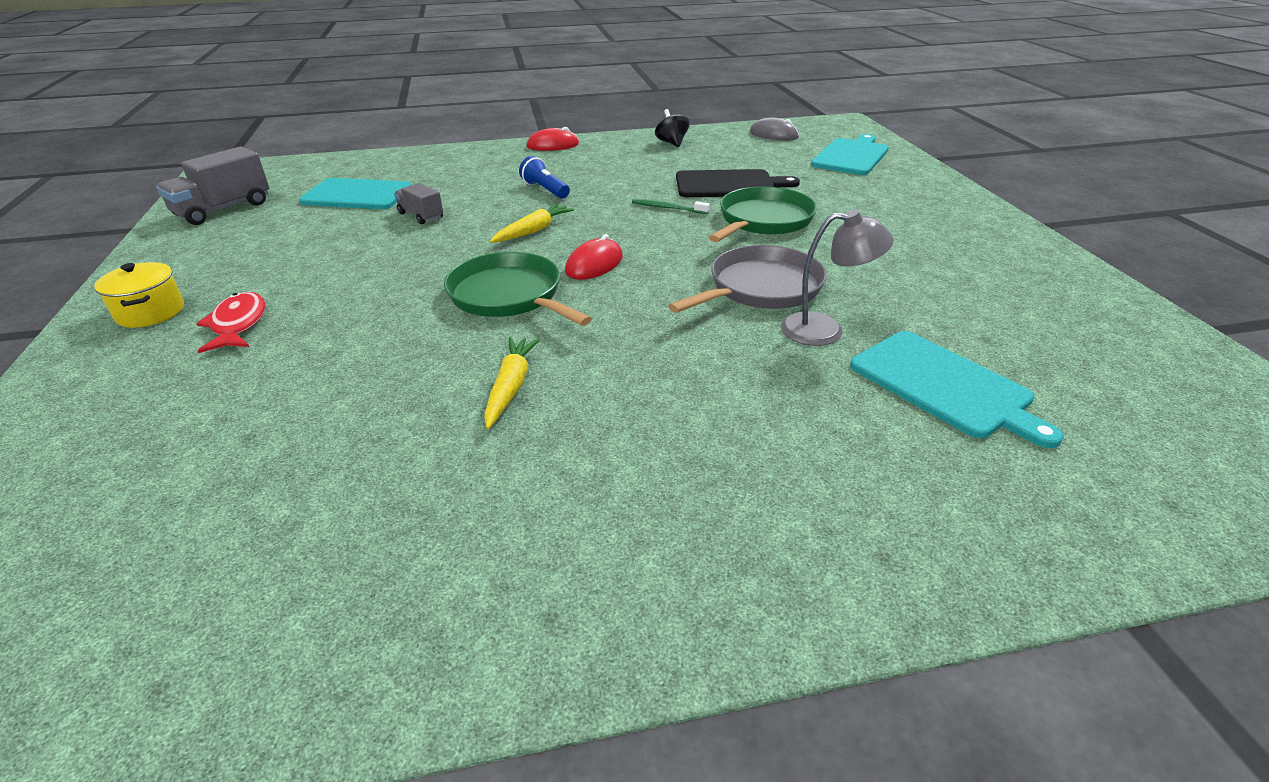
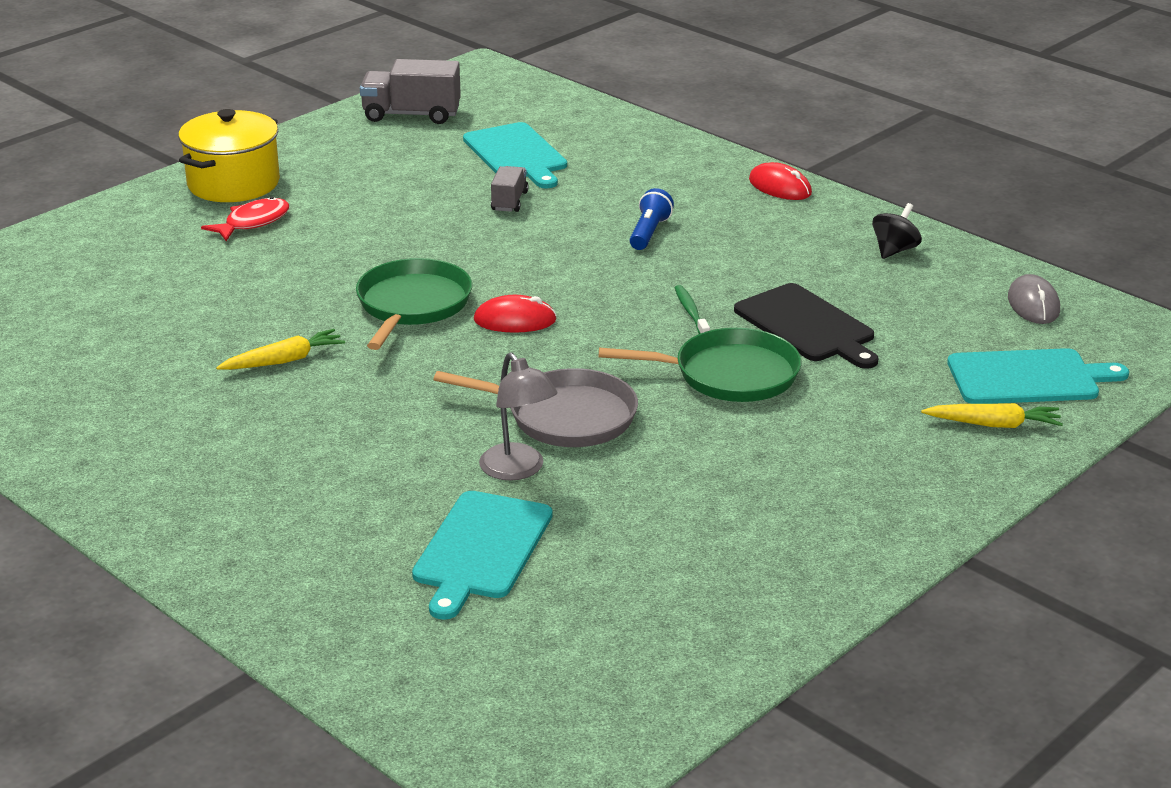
camera: 55 degrees right, 5 degrees down
(150, 312) = (233, 183): yellow pot -> yellow pot, size x1.68
(533, 231) = (546, 265): yellow carrot -> yellow carrot (993, 424)

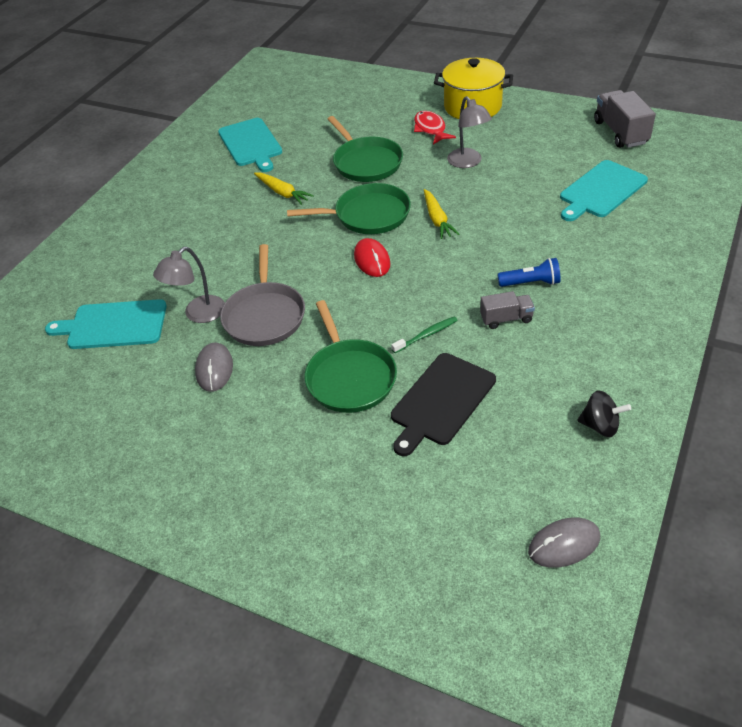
camera: 75 degrees right, 15 degrees up
(253, 222) = (430, 129): red fish -> red fish turned 135 degrees counterclockwise
(281, 284) = (366, 162): none -> green pan
(366, 215) = (468, 162): none -> grey lamp
(509, 201) = (529, 209): grey truck -> grey truck (506, 319)
(645, 470) = (214, 369): none -> grey mouse
(780, 187) = (661, 330): red mouse -> none
(993, 424) = (342, 551): yellow carrot -> yellow carrot (437, 219)
(1028, 378) = (428, 563): turquoise cutting board -> turquoise cutting board (251, 144)

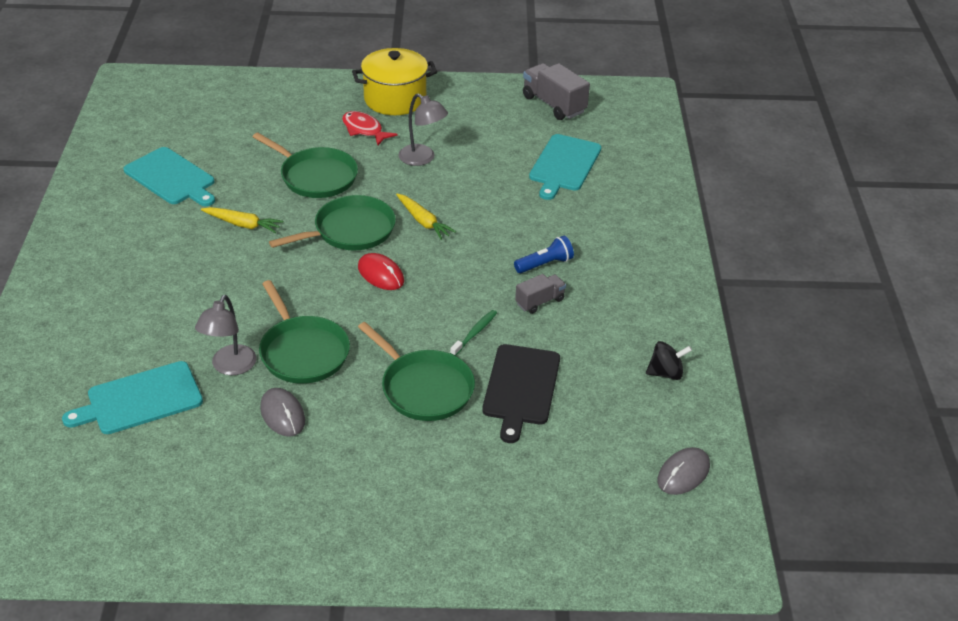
camera: 30 degrees left, 5 degrees down
(264, 316) = (303, 352): grey pan -> green pan

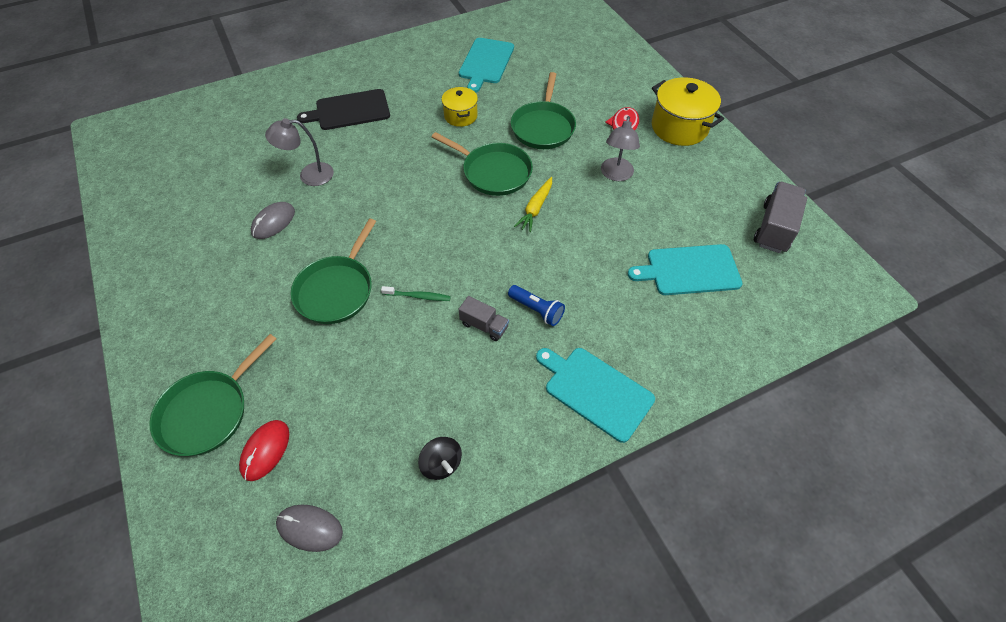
camera: 65 degrees right, 15 degrees up
(140, 399) = (259, 148): turquoise cutting board -> turquoise cutting board (595, 391)
(243, 224) = (460, 116): yellow carrot -> yellow pot
(303, 352) = (342, 205): green pan -> green pan (208, 412)
(381, 274) = (454, 210): red mouse -> red mouse (265, 450)
(520, 388) = (366, 354): black cutting board -> black cutting board (349, 110)

